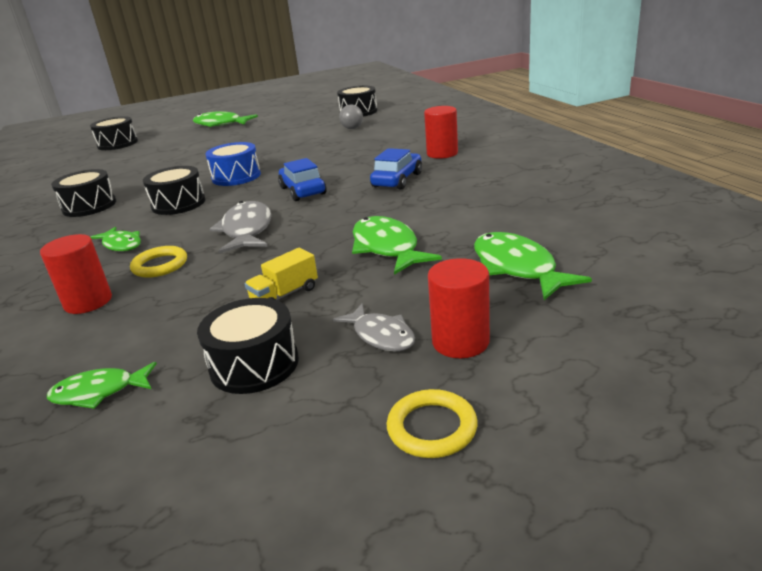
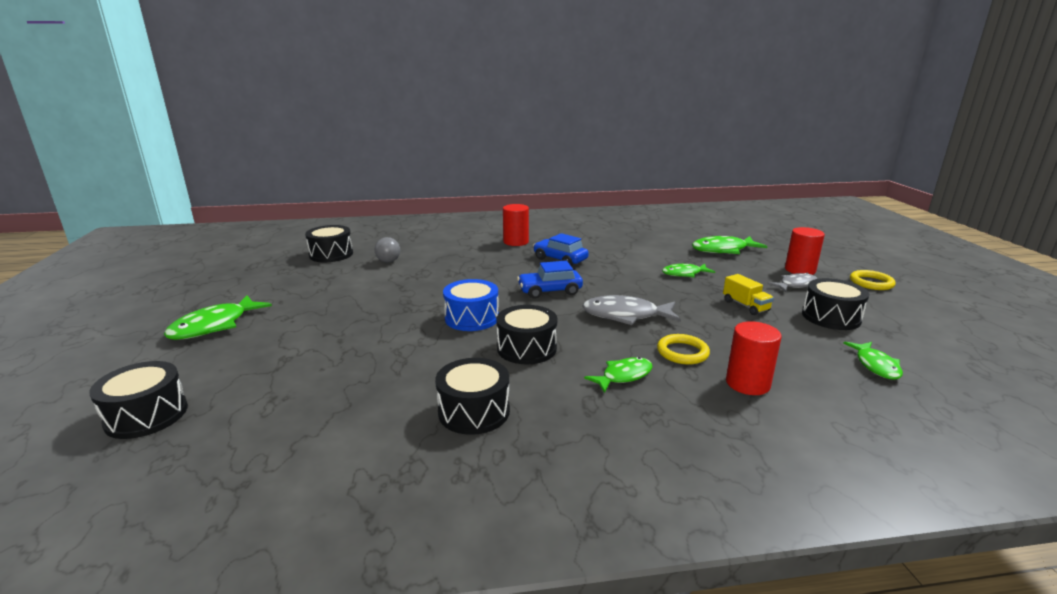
camera: 80 degrees left, 5 degrees down
(387, 248) = (684, 274): green fish -> green fish, size x0.64

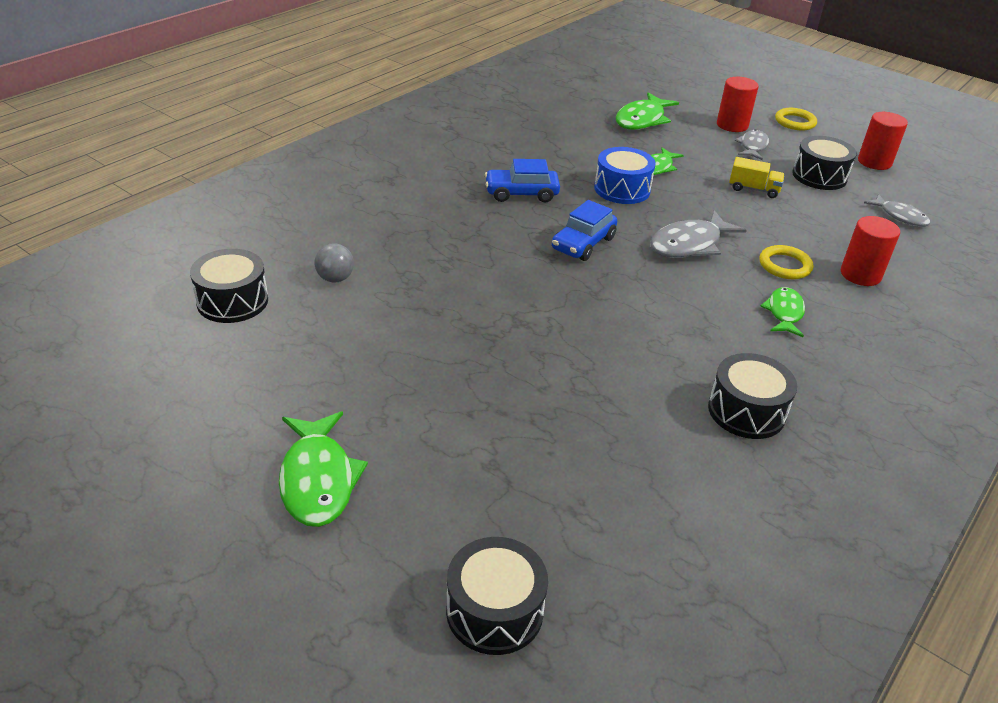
camera: 45 degrees left, 15 degrees up
(472, 318) = (573, 314): blue drum -> blue drum (622, 189)
(516, 242) = (430, 184): red cylinder -> red cylinder (874, 162)
(526, 348) = (677, 324): black drum -> none
(876, 366) = (900, 216): green fish -> grey fish

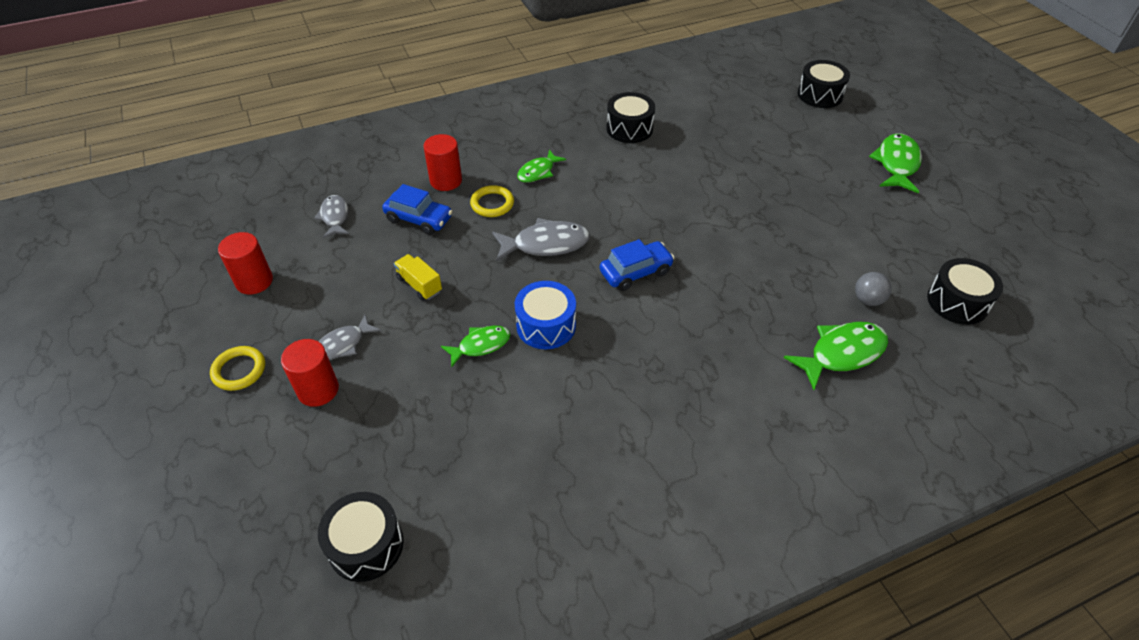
camera: 150 degrees left, 10 degrees up
(521, 193) = (652, 352): blue car -> blue car (419, 219)
(642, 120) = (412, 439): green fish -> green fish (841, 353)
(819, 176) = (335, 281): black drum -> black drum (366, 545)

